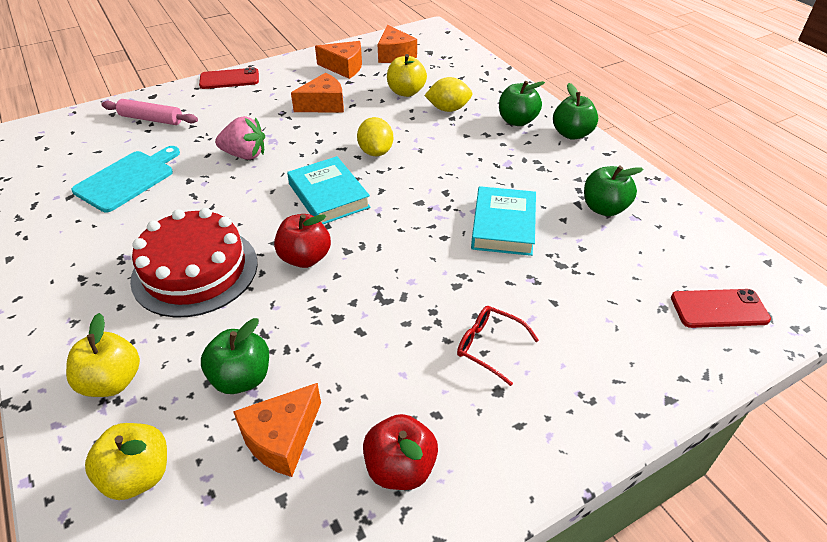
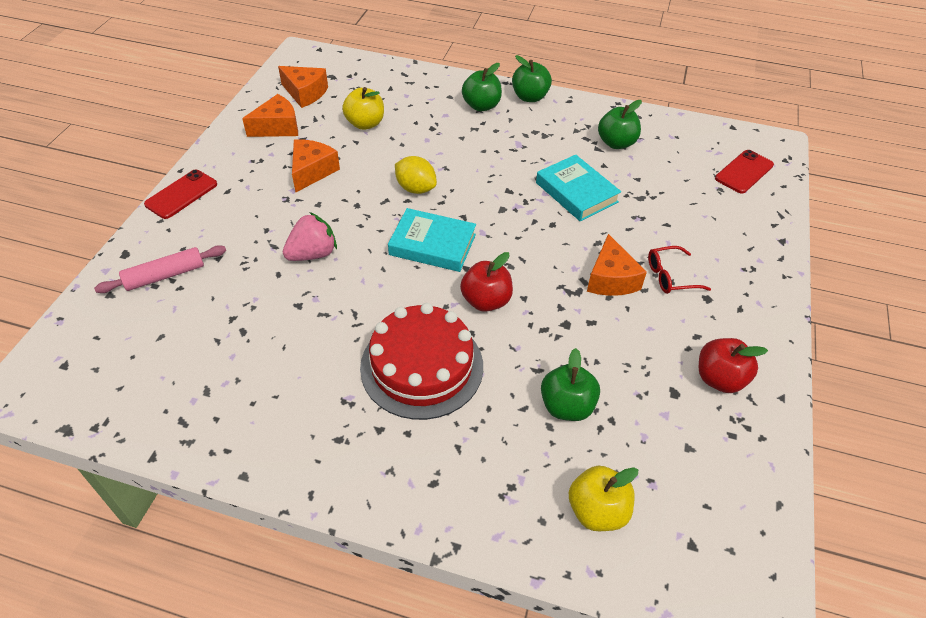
camera: 45 degrees left, 5 degrees up
(112, 381) = (489, 480): yellow apple -> none
(127, 179) = (238, 340): turquoise cutting board -> none
(281, 438) = (641, 418): orange cheese -> orange cheese (610, 279)
(448, 109) = (419, 122): yellow lemon -> none

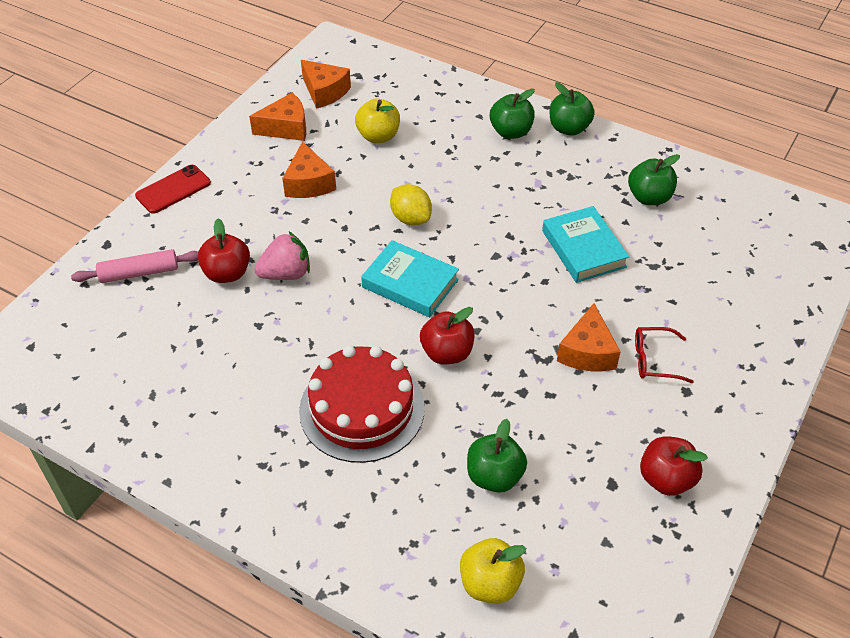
camera: 15 degrees right, 0 degrees up
(254, 262) = (227, 273): none -> red apple
(312, 171) = (308, 183): orange cheese -> orange cheese turned 135 degrees clockwise
(744, 172) = (786, 254): red phone -> none

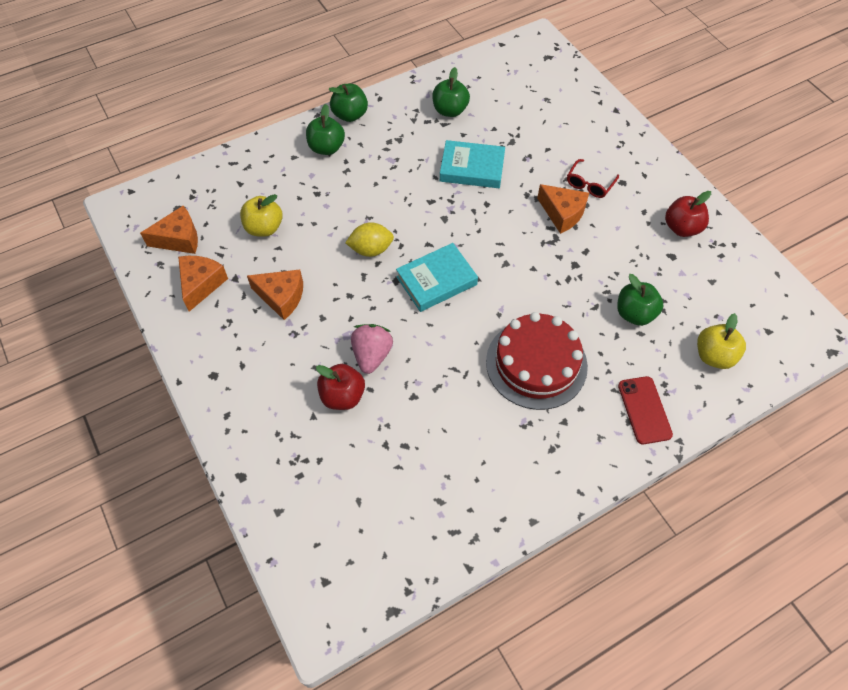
camera: 60 degrees left, 10 degrees up
(139, 273) = (296, 462): pink rolling pin -> none
(173, 189) = (211, 398): red phone -> red phone (644, 410)
(447, 353) = (516, 290): red apple -> none

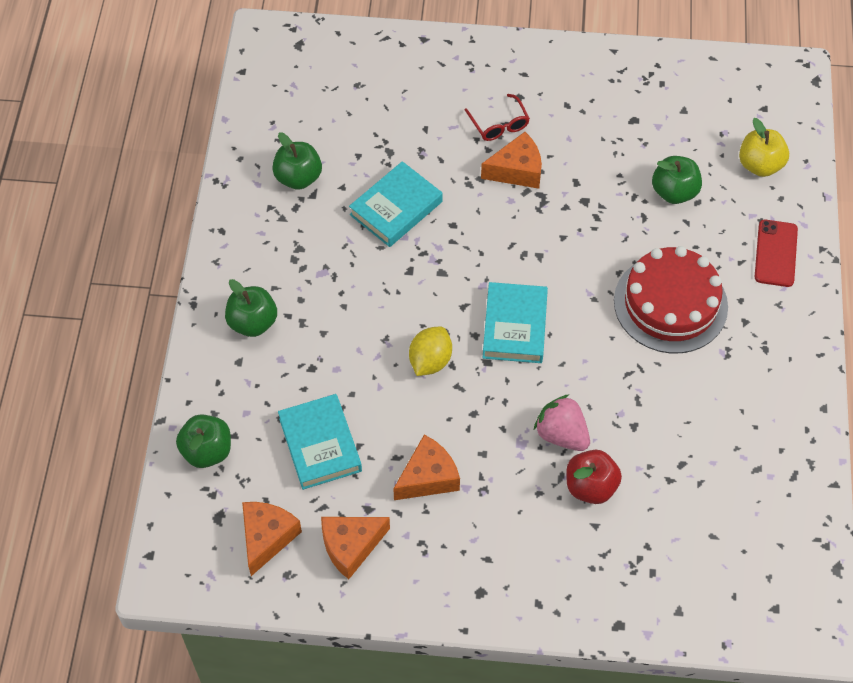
camera: 55 degrees left, 0 degrees up
(201, 284) = (351, 546): orange cheese -> orange cheese turned 75 degrees counterclockwise
(264, 228) = (320, 445): yellow apple -> turquoise book
(350, 115) = (222, 273): green apple -> green apple (207, 451)
(644, 410) = (775, 253): red phone -> red phone turned 75 degrees clockwise
(682, 228) = (609, 90): red apple -> none

